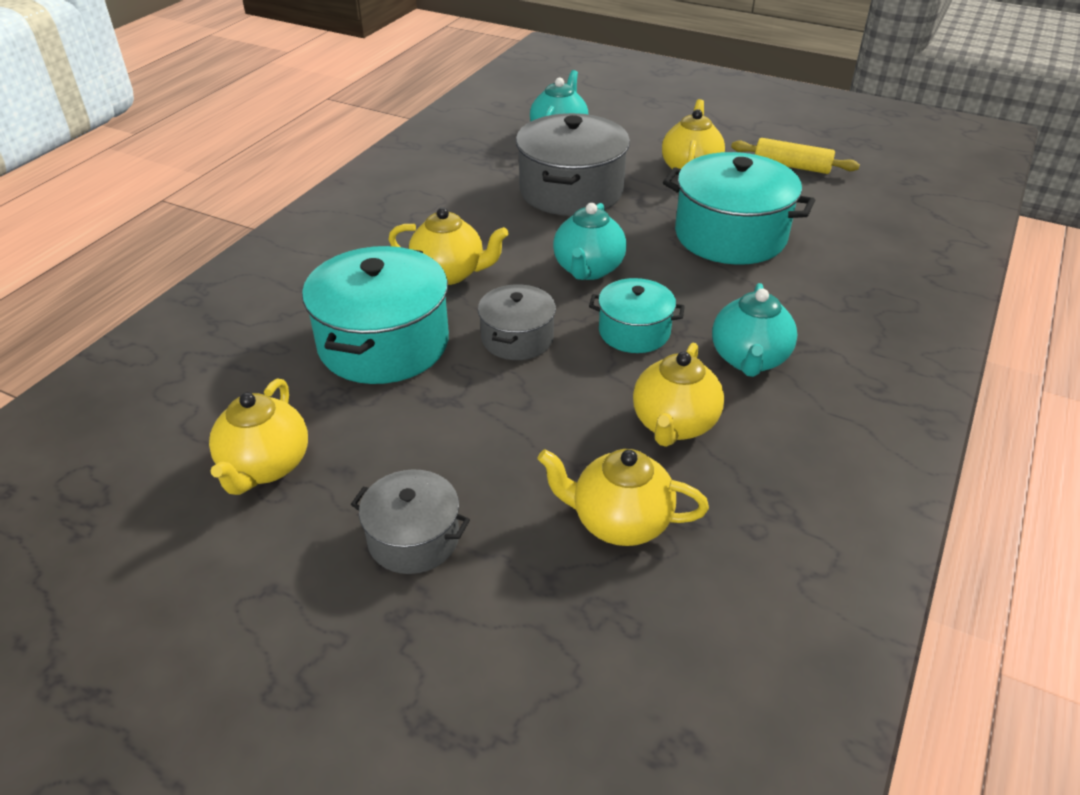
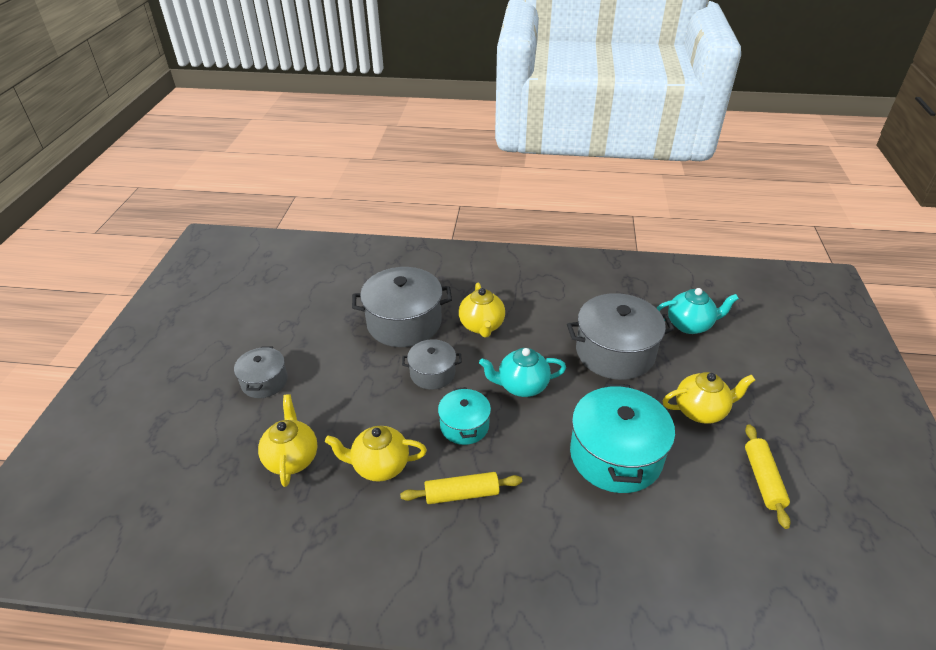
camera: 70 degrees right, 0 degrees up
(265, 466) = (299, 317): yellow teapot -> none
(383, 343) = (404, 322): turquoise pot -> grey pot
(749, 359) = (462, 494): turquoise teapot -> yellow rolling pin

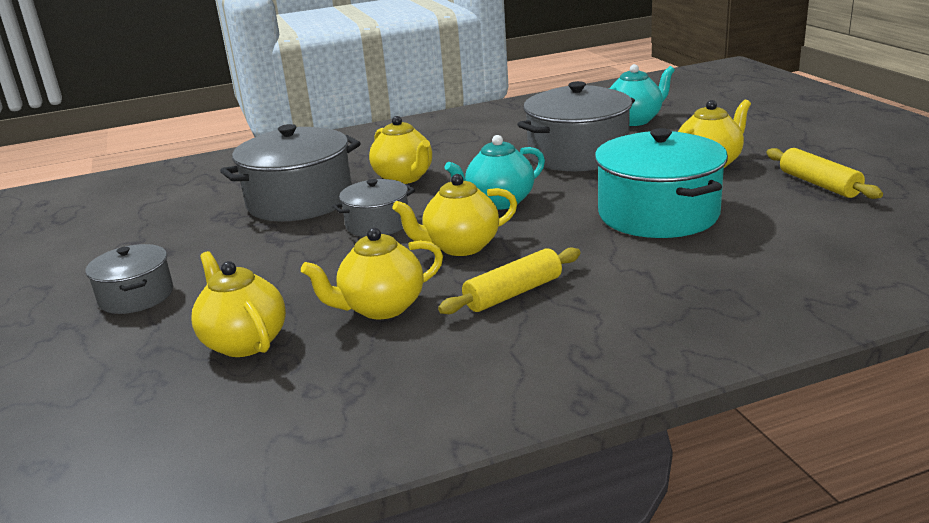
camera: 25 degrees left, 15 degrees down
(464, 426) = (460, 247): turquoise pot -> yellow teapot

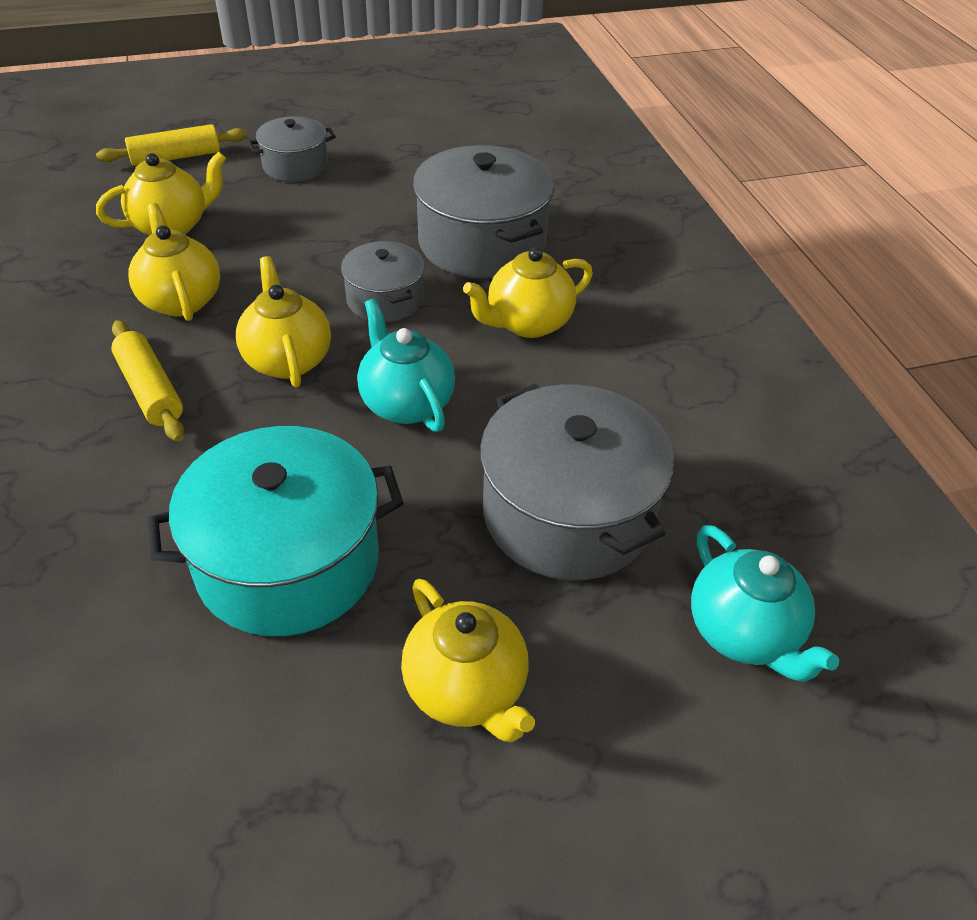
camera: 90 degrees right, 20 degrees up
(819, 184) = (303, 838): yellow rolling pin -> yellow rolling pin (176, 157)

